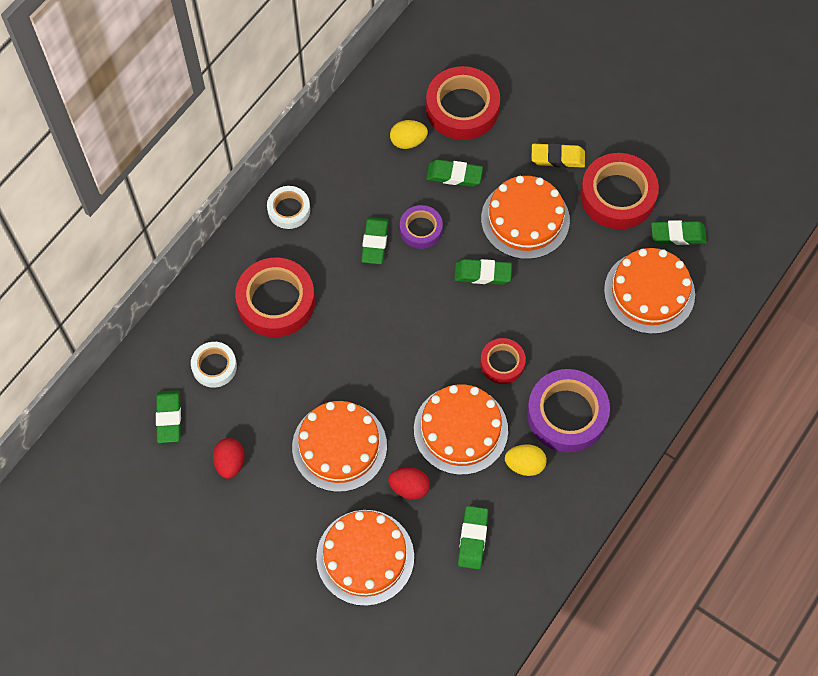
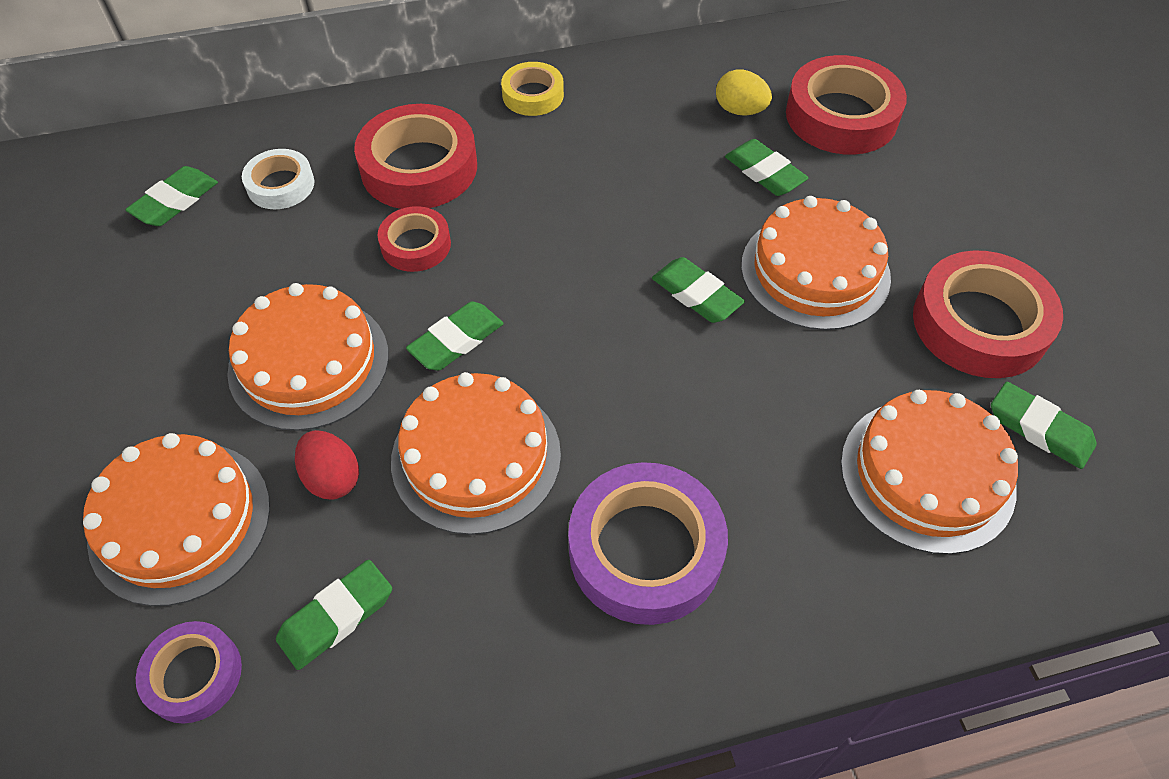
camera: 40 degrees right, 10 degrees down
(230, 463) = (174, 290): red egg -> none
(289, 210) = (533, 95): white tape -> yellow tape
(375, 242) = (595, 180): green eraser -> green eraser (456, 340)
(421, 229) = (665, 201): purple tape -> purple tape (194, 675)
(502, 363) = (617, 415): red tape -> red tape (416, 245)
(524, 465) = (515, 572): yellow egg -> none
(557, 158) = (925, 232): yellow eraser -> none

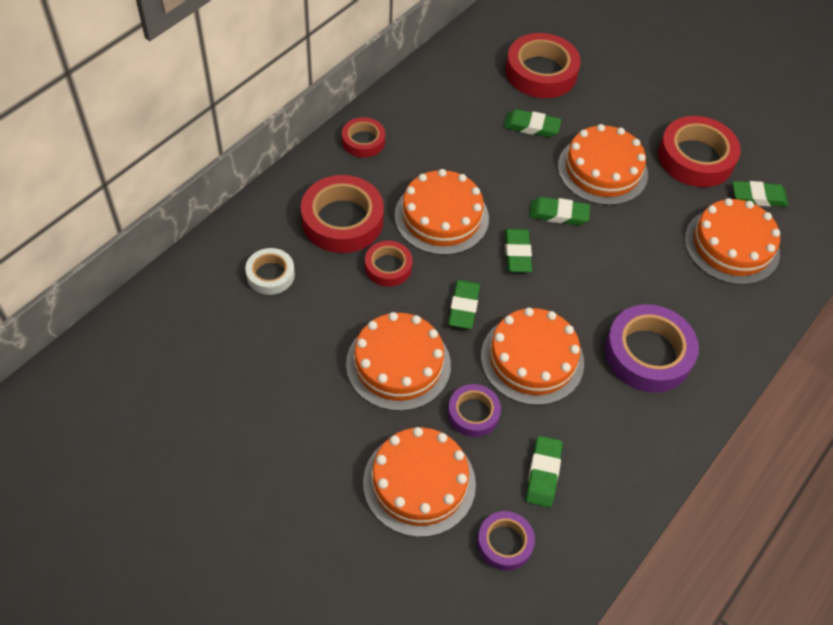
camera: 40 degrees left, 0 degrees up
(175, 201) = (215, 320): green eraser -> green eraser (517, 253)
(332, 478) = (473, 413): red egg -> purple tape
(533, 95) = (363, 141): yellow tape -> red tape
(538, 221) = (441, 217): none -> orange cake
(740, 110) = (486, 94): yellow egg -> none

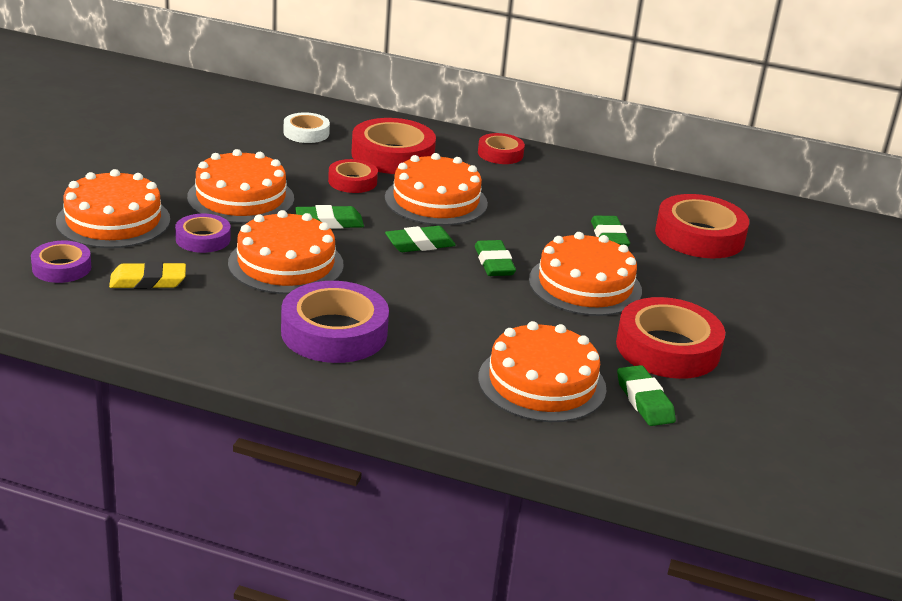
camera: 70 degrees right, 25 degrees down
(543, 473) = (148, 281): green eraser -> yellow eraser

